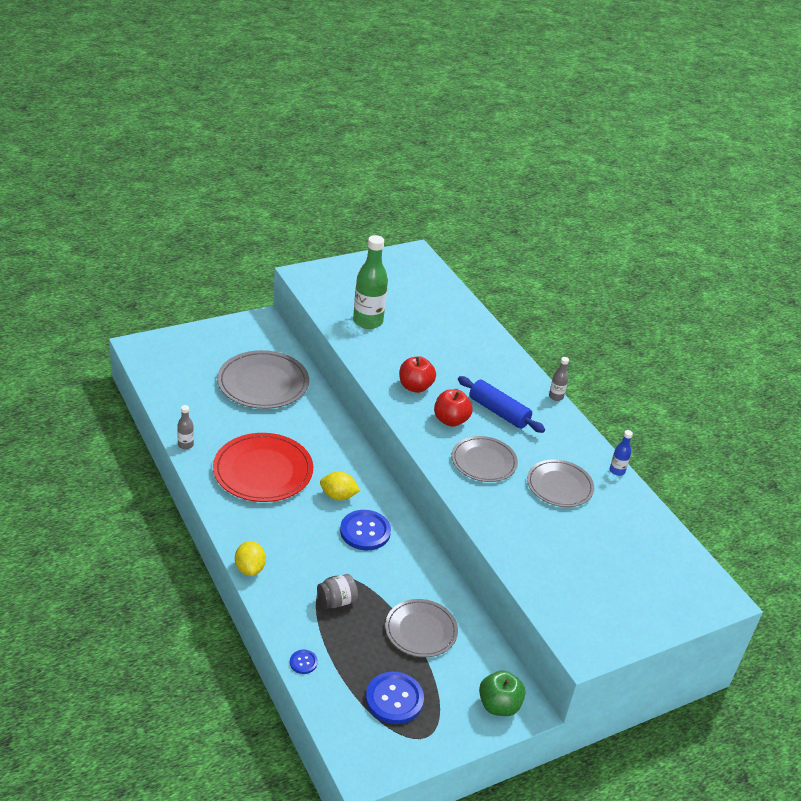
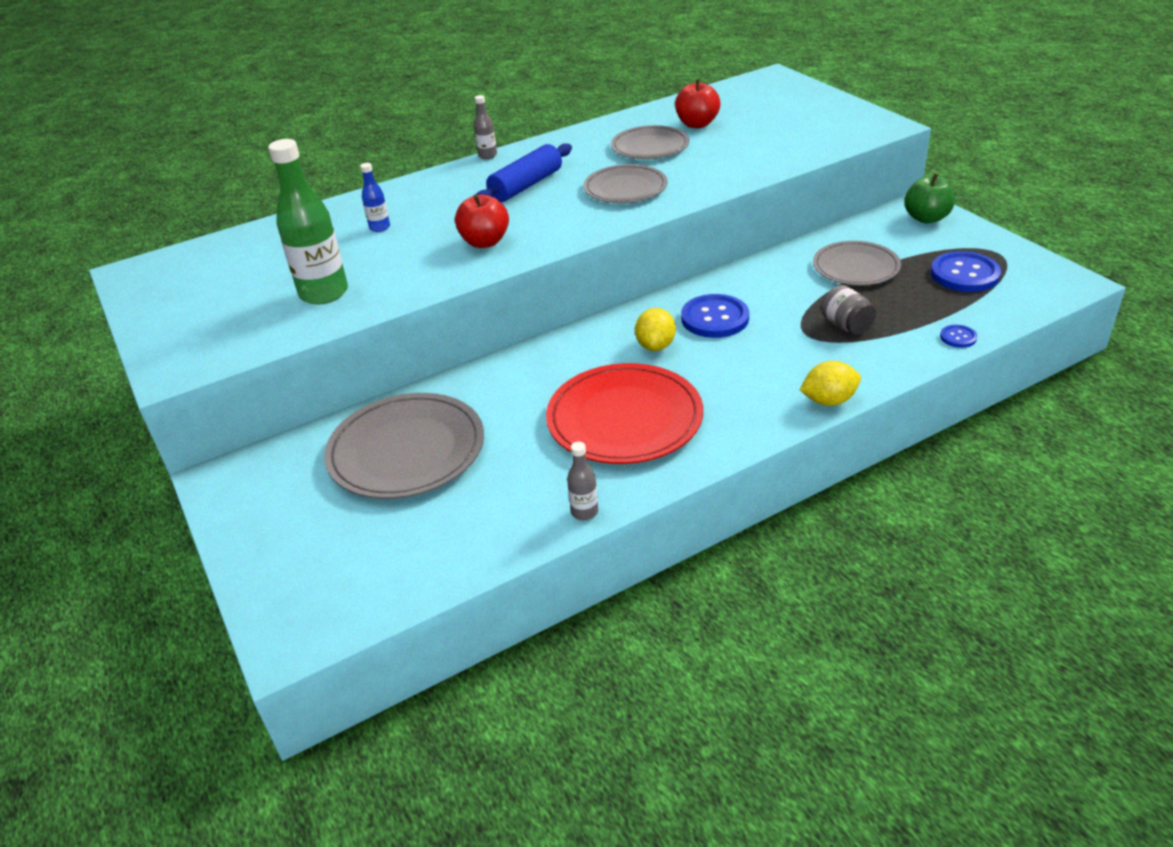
camera: 85 degrees left, 0 degrees up
(450, 420) = (551, 213): red apple -> red apple (697, 124)
(617, 471) = (612, 121): blue bottle -> blue bottle (380, 228)

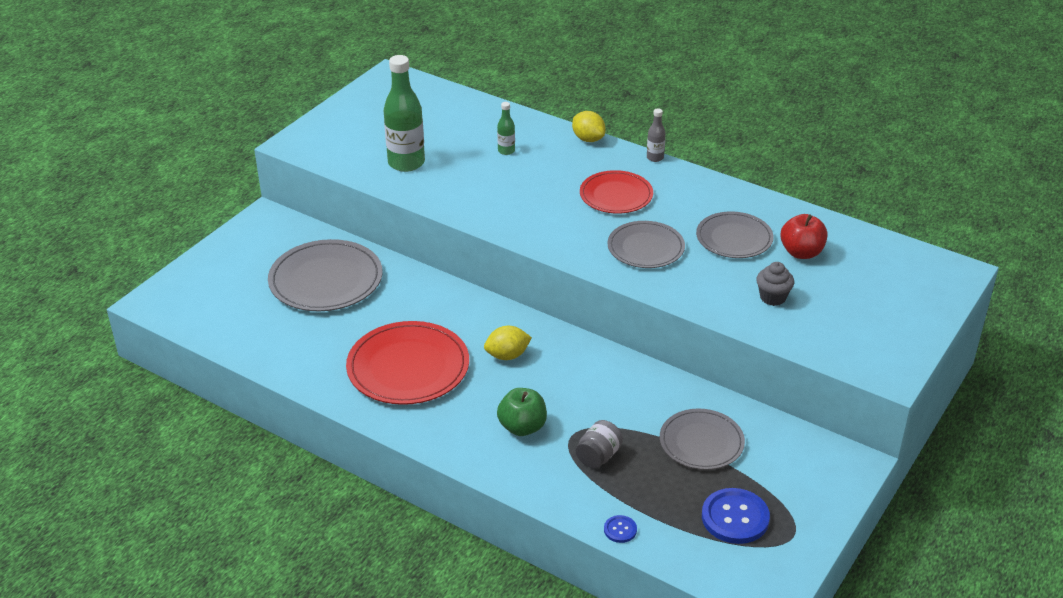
camera: 60 degrees right, 0 degrees up
(380, 228) = (506, 151): blue bottle -> green bottle
(485, 242) = (514, 206): red apple -> none
(526, 185) = (616, 195): blue rolling pin -> red plate
(584, 512) = (301, 380): grey bottle -> none
(715, 318) = (565, 377): blue button -> none
(750, 148) = (773, 297): none -> grey cupcake
(829, 400) = (484, 468): yellow lemon -> yellow lemon (588, 139)
(926, 218) = (831, 473): green apple -> green apple (522, 427)

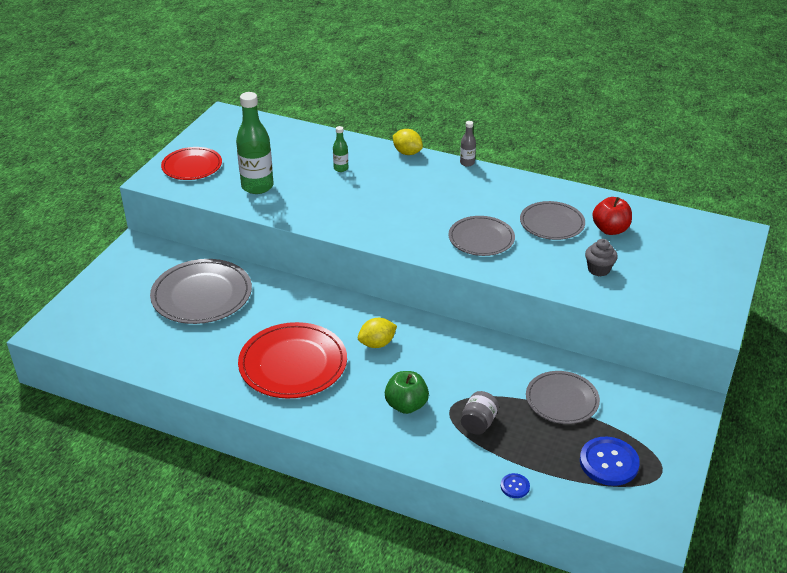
camera: 10 degrees left, 0 degrees up
(616, 195) = (443, 197): red plate -> red plate (192, 166)

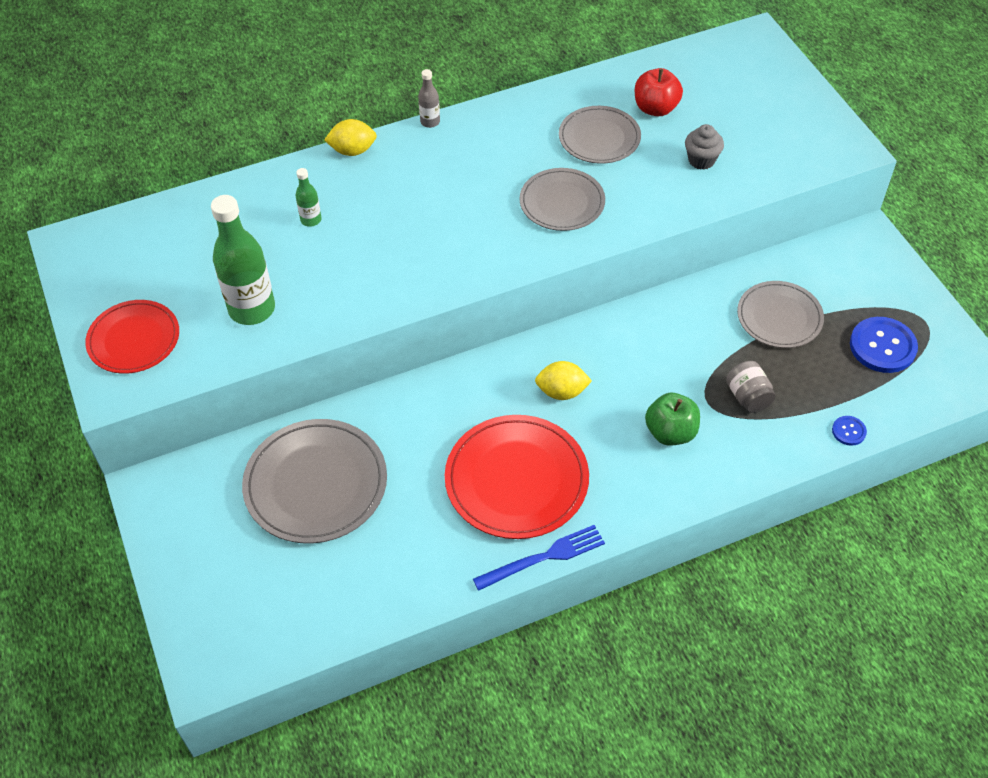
camera: 45 degrees left, 15 degrees up
(252, 407) = (543, 558): none -> blue fork
(377, 344) = (562, 392): yellow lemon -> yellow lemon turned 75 degrees clockwise

